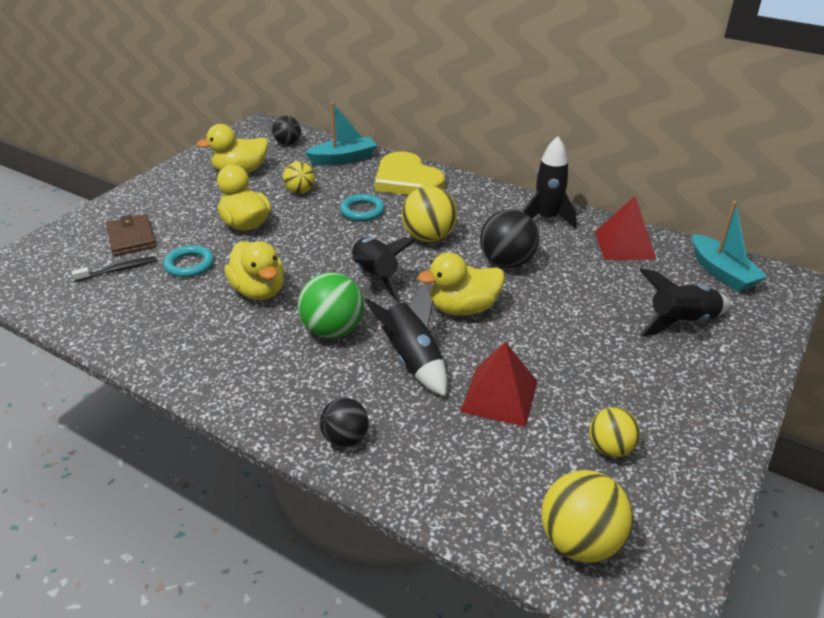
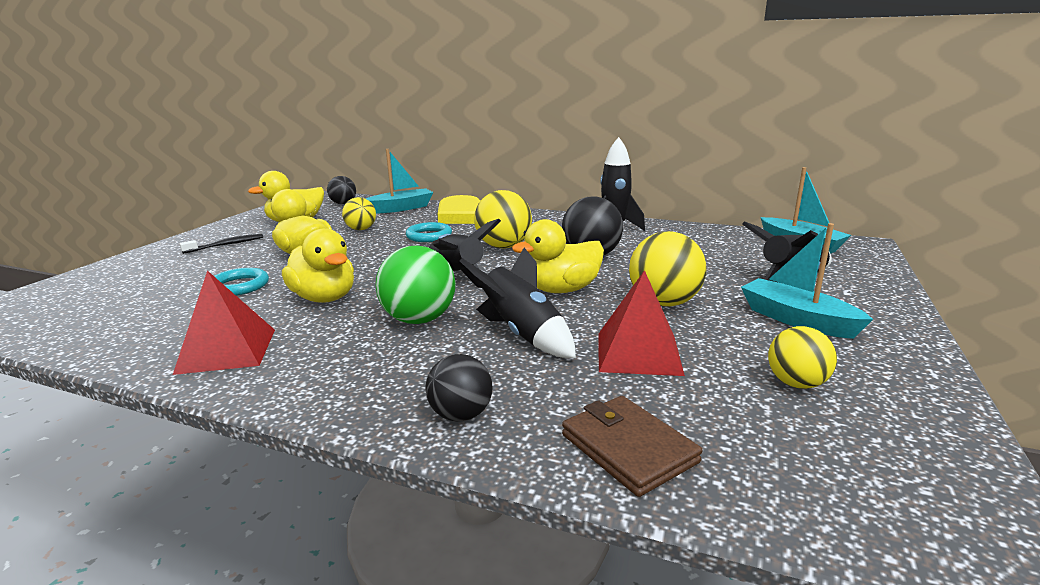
camera: 10 degrees left, 15 degrees down
(118, 270) = (150, 297): black toothbrush -> black toothbrush (226, 245)
(131, 238) = (169, 273): brown wallet -> brown wallet (628, 448)
(580, 542) = (831, 486): yellow ball -> yellow ball (664, 303)
(624, 245) = (697, 236): red pyramid -> red pyramid (227, 350)
(654, 377) = (797, 320): none -> turquoise boat

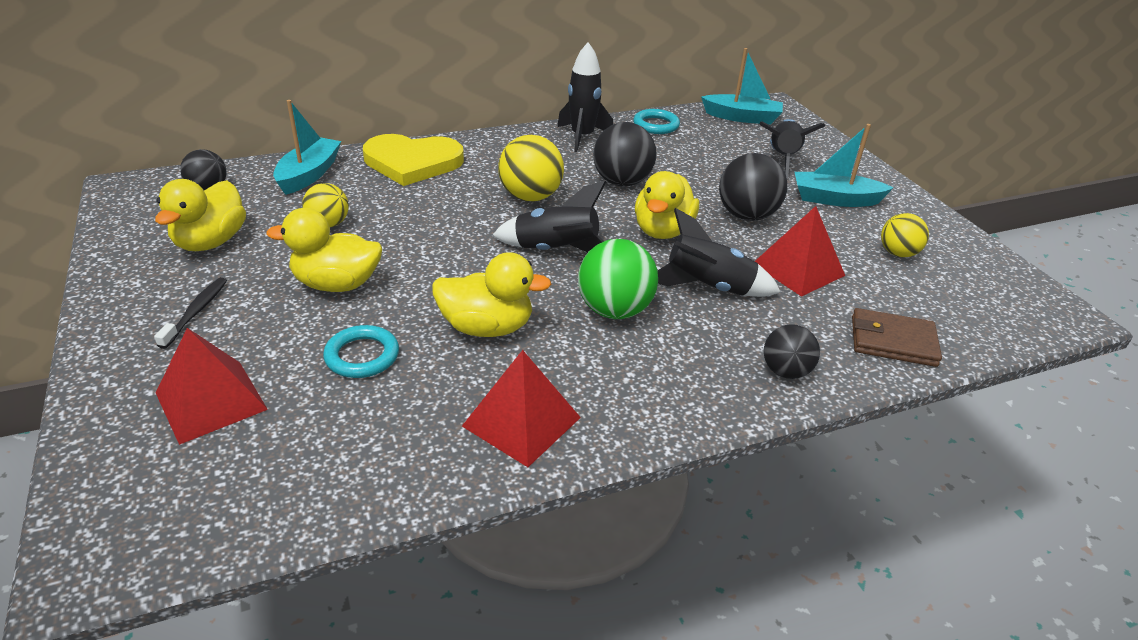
camera: 45 degrees left, 15 degrees up
(147, 278) = (211, 401): none -> red pyramid
(429, 236) = (429, 208): turquoise ring -> turquoise ring (656, 125)
(664, 303) = (746, 216): yellow ball -> black ball

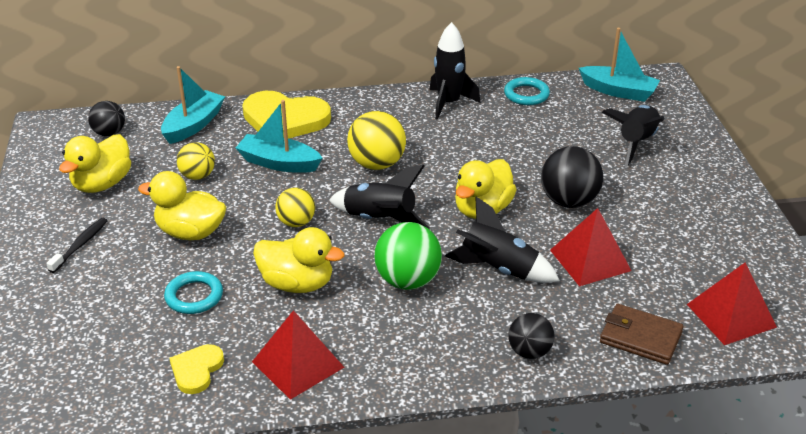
camera: 15 degrees right, 0 degrees up
(211, 401) = (78, 318): red pyramid -> red pyramid (731, 315)
(392, 446) = (196, 370): none -> yellow heart
(622, 182) = (466, 156): black ball -> none
(835, 199) = (665, 192): turquoise boat -> turquoise boat (279, 163)
(898, 253) = (695, 254): yellow ball -> yellow ball (296, 222)

